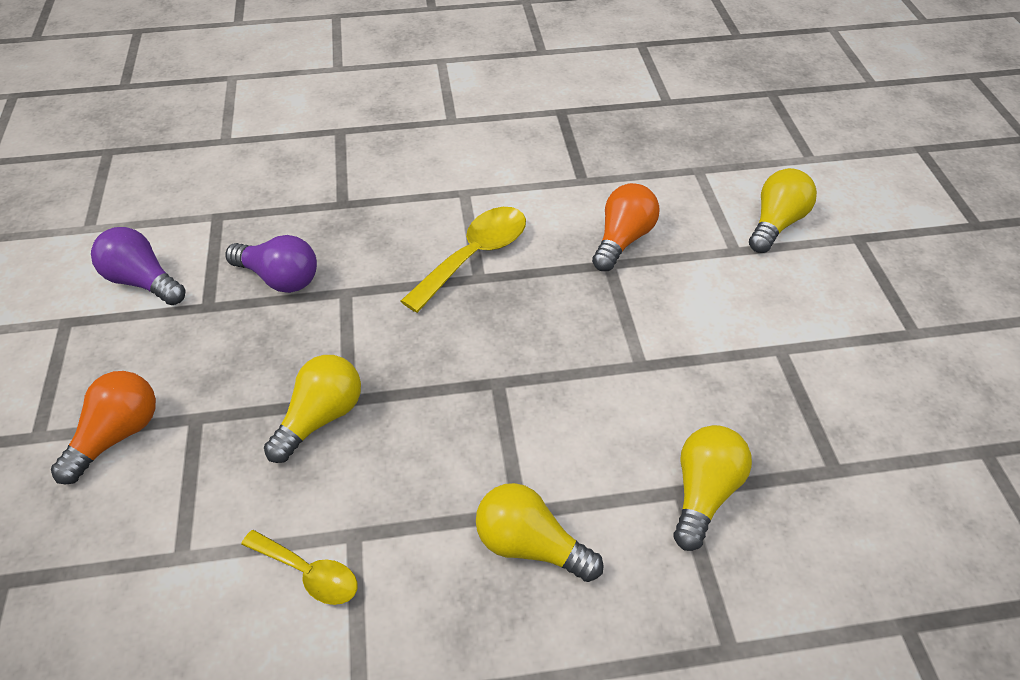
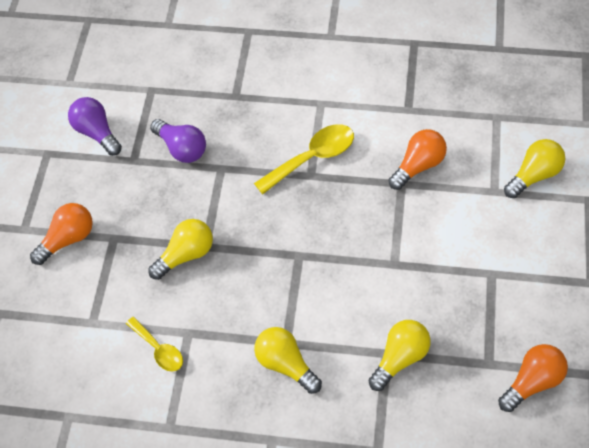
camera: 20 degrees right, 10 degrees up
(909, 481) = (532, 382): none -> orange light bulb

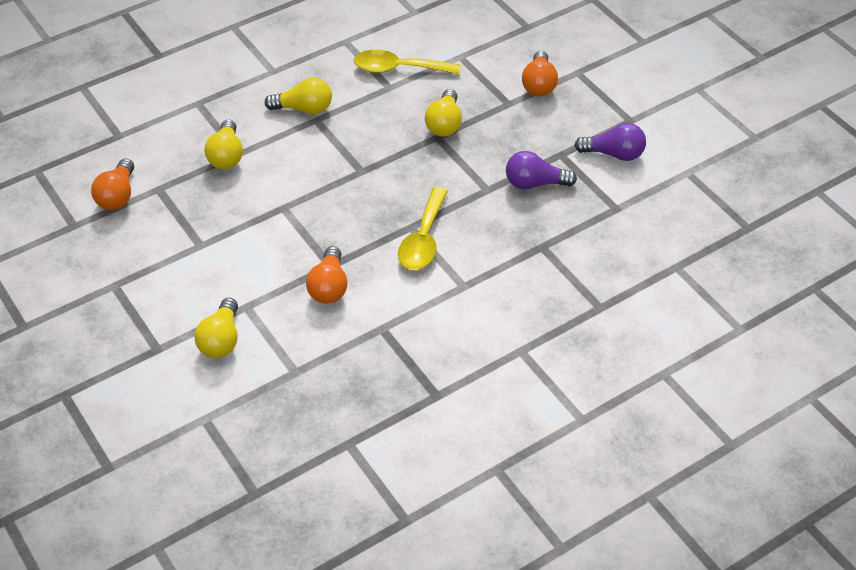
camera: 135 degrees right, 10 degrees down
(159, 349) = (398, 69): yellow spoon -> yellow spoon, size x1.61

